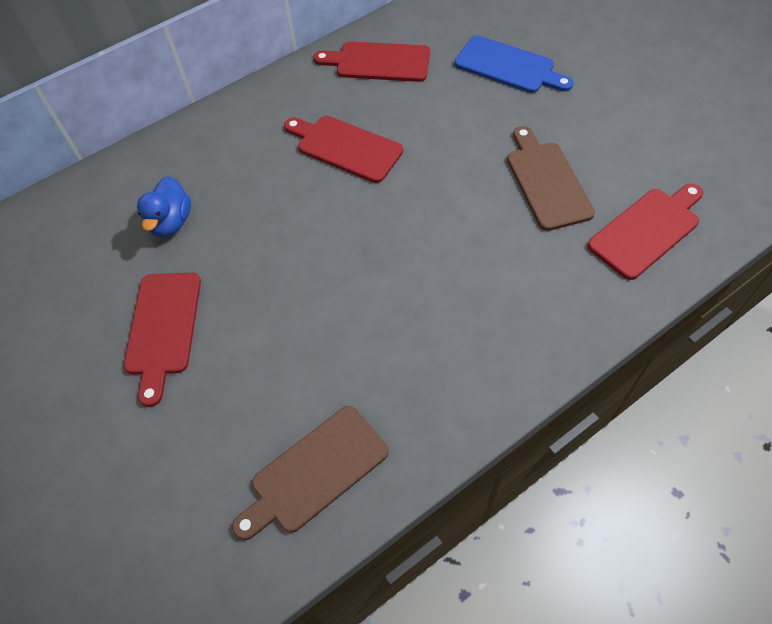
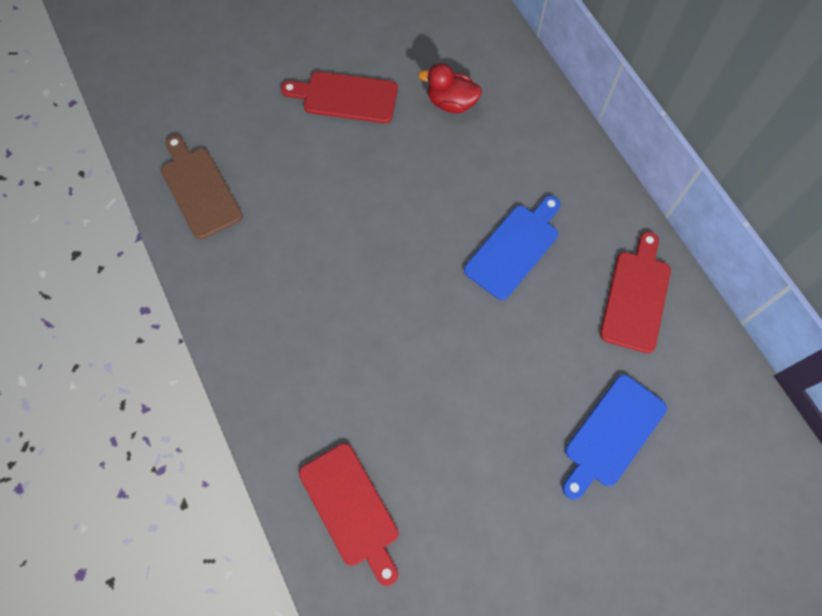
camera: 95 degrees right, 10 degrees up
(171, 222) = (451, 103): blue duck -> red duck
(345, 147) = (514, 248): red cutting board -> blue cutting board
(546, 181) = (433, 428): brown cutting board -> none

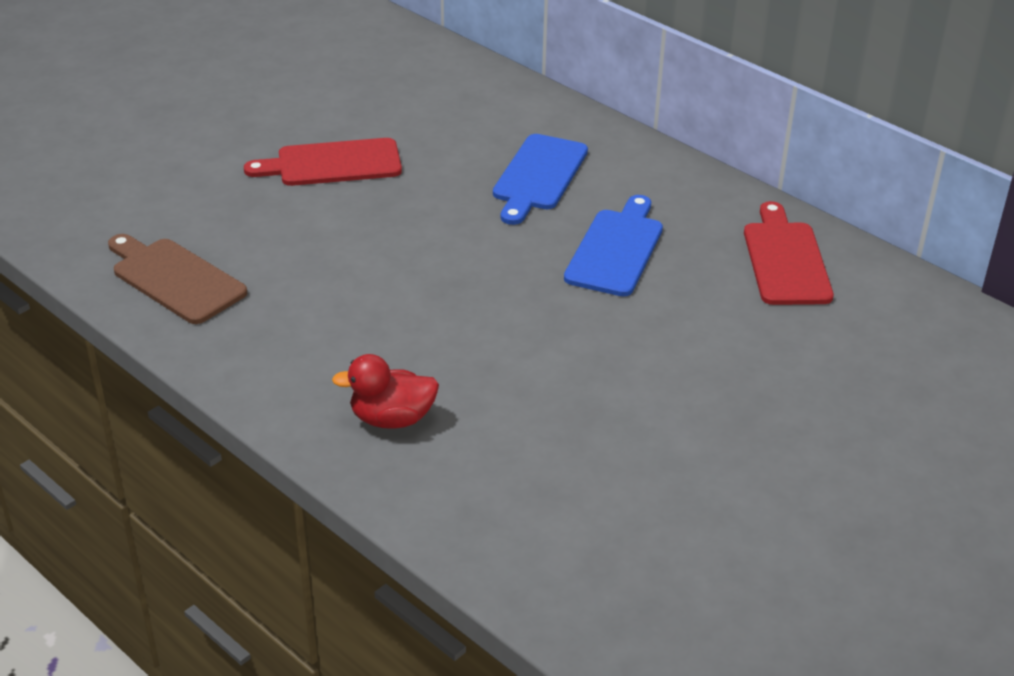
camera: 20 degrees left, 30 degrees down
(351, 508) = (538, 528): red cutting board -> none
(451, 103) = (469, 145): red duck -> red duck (392, 419)
(612, 434) = (829, 381): blue cutting board -> blue cutting board (539, 176)

